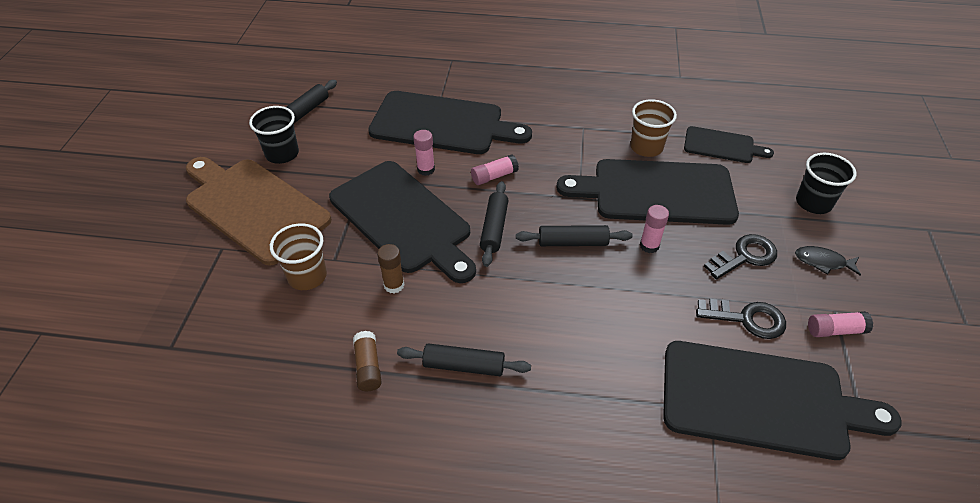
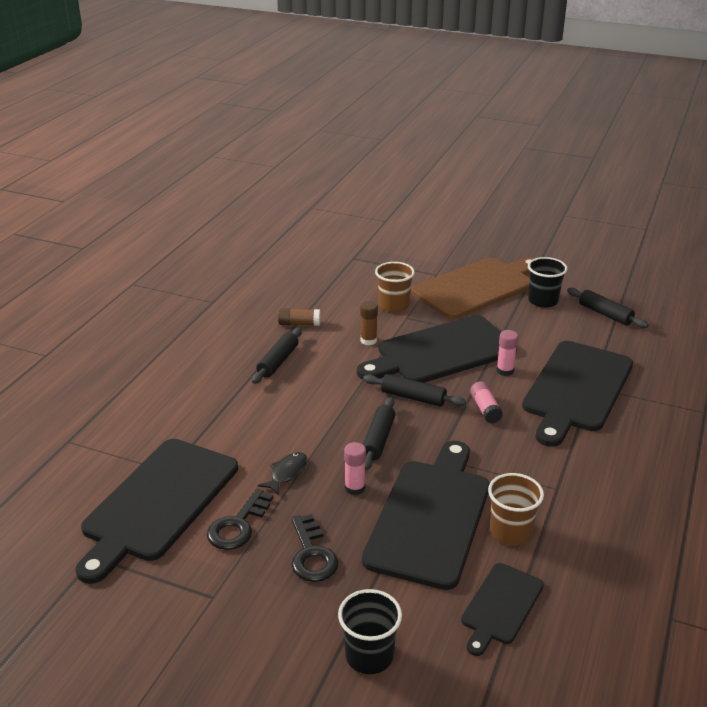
camera: 105 degrees right, 15 degrees down
(823, 262) = (276, 618): black fish -> black fish (287, 473)
(835, 330) = (192, 585): pink glue stick -> none

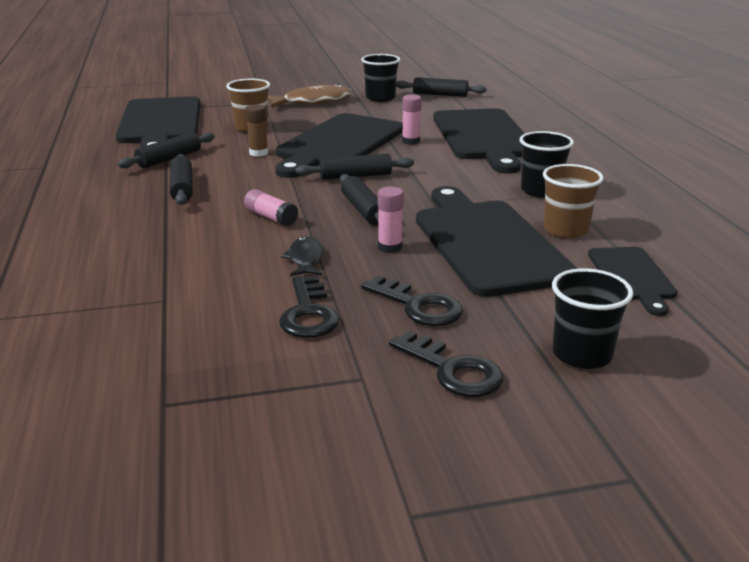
camera: 35 degrees left, 5 degrees down
(157, 503) = (185, 329): black cutting board -> black cutting board (160, 123)
(272, 621) = (452, 370): none -> black key
(299, 324) = (169, 159): brown glue stick -> black rolling pin
(477, 287) = (313, 102): brown cutting board -> brown fish
(485, 409) = (429, 166): pink glue stick -> pink glue stick (271, 217)
(546, 478) = (541, 190): none -> black cup

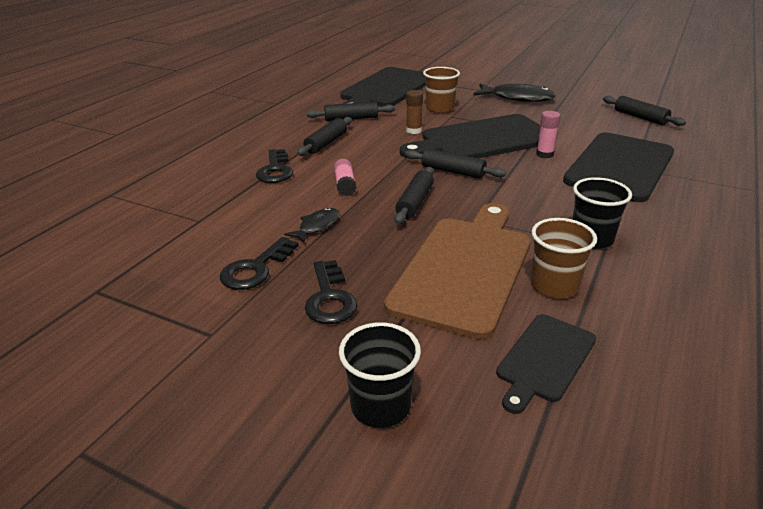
camera: 40 degrees right, 5 degrees up
(313, 102) = (517, 98): brown fish -> black fish
(380, 98) = (579, 108): black cup -> none
(390, 247) = (385, 241): pink glue stick -> none
(452, 370) = (271, 362): black key -> black key (275, 170)
(487, 243) = (465, 269): black cutting board -> brown cutting board

